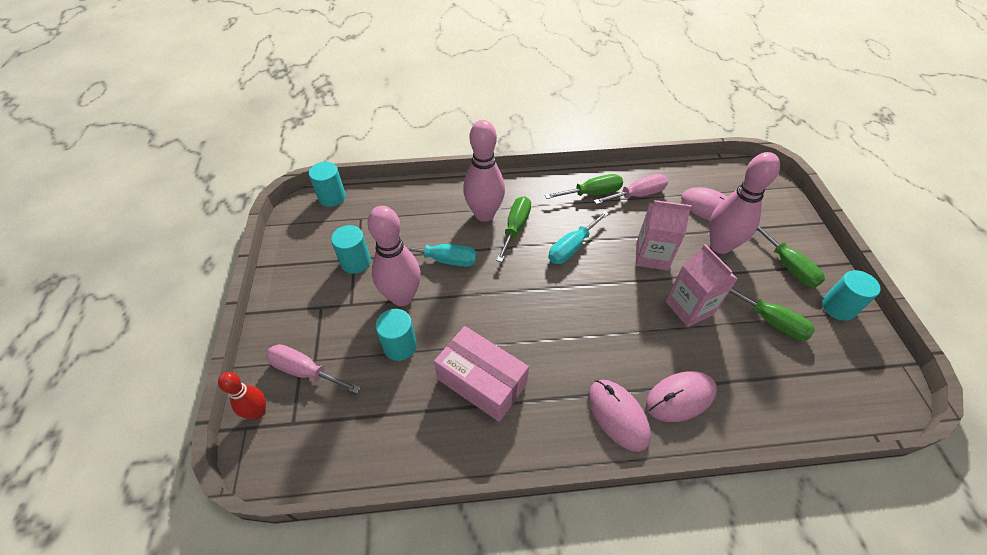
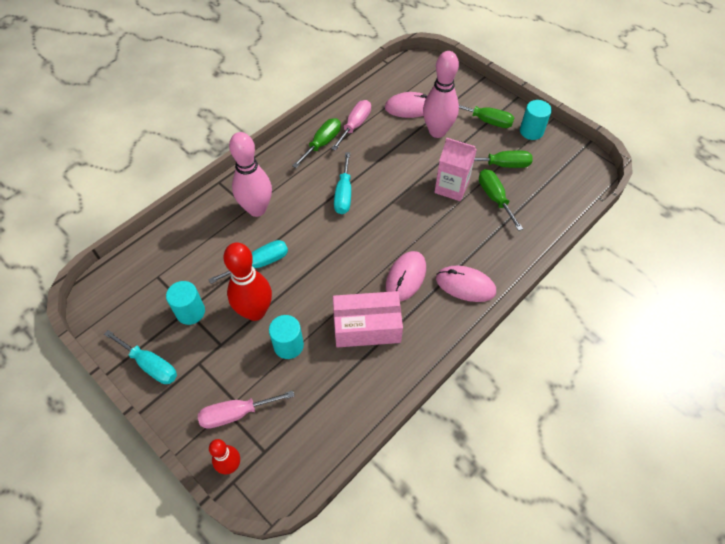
camera: 40 degrees left, 5 degrees up
(289, 282) = (150, 365): none -> turquoise screwdriver
(332, 197) = (112, 276): turquoise cylinder -> none
(402, 297) = (255, 311): pink bowling pin -> red bowling pin
(515, 228) = (290, 205): green screwdriver -> green screwdriver (494, 198)
(652, 256) = (401, 166): pink carton -> none
(680, 397) = (490, 248): pink mouse -> pink mouse (406, 277)

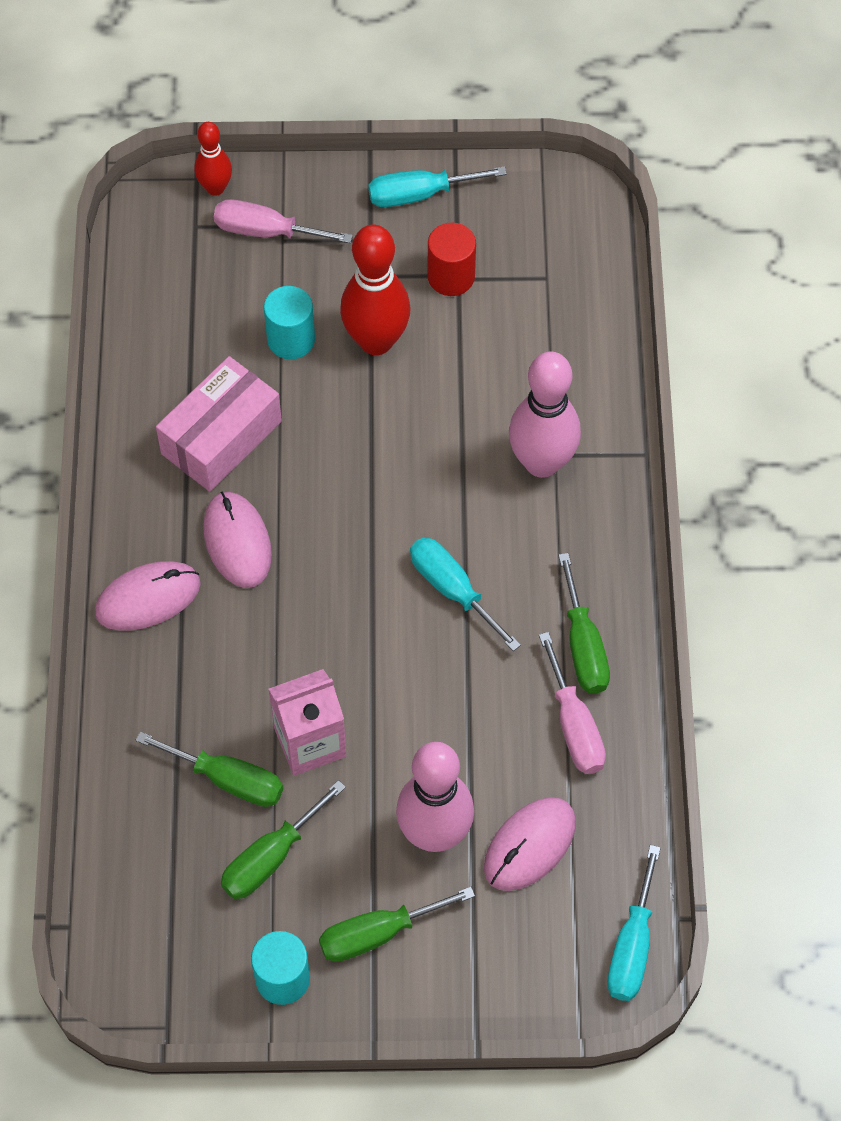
camera: 135 degrees right, 5 degrees up
(190, 312) = (451, 277): turquoise cylinder -> red cylinder
(236, 413) = (266, 231): pink screwdriver -> pink screwdriver turned 105 degrees counterclockwise
(259, 263) = (444, 397): turquoise screwdriver -> turquoise screwdriver (632, 946)

